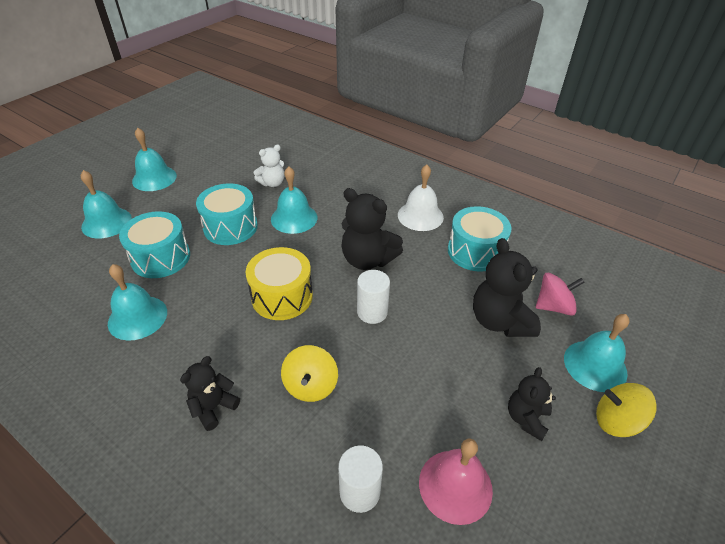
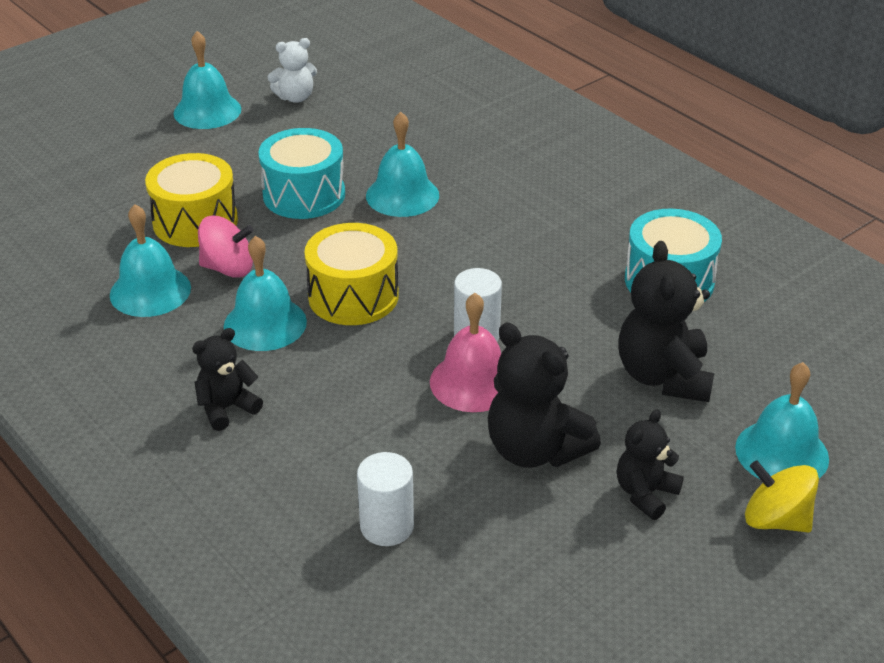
camera: 15 degrees right, 5 degrees down
(106, 222) = (128, 164): turquoise bell -> turquoise bell (265, 323)
(161, 257) = (195, 222): turquoise drum -> yellow drum
(272, 183) = (384, 140): white teddy bear -> white teddy bear (295, 97)
(310, 385) = (360, 406): yellow spinning top -> none
(367, 259) = (495, 267): black teddy bear -> black teddy bear (535, 449)
(420, 216) = (602, 219): white bell -> none
(455, 486) = (513, 544): pink bell -> pink bell (473, 382)
(553, 306) = (758, 371): pink spinning top -> pink spinning top (228, 268)

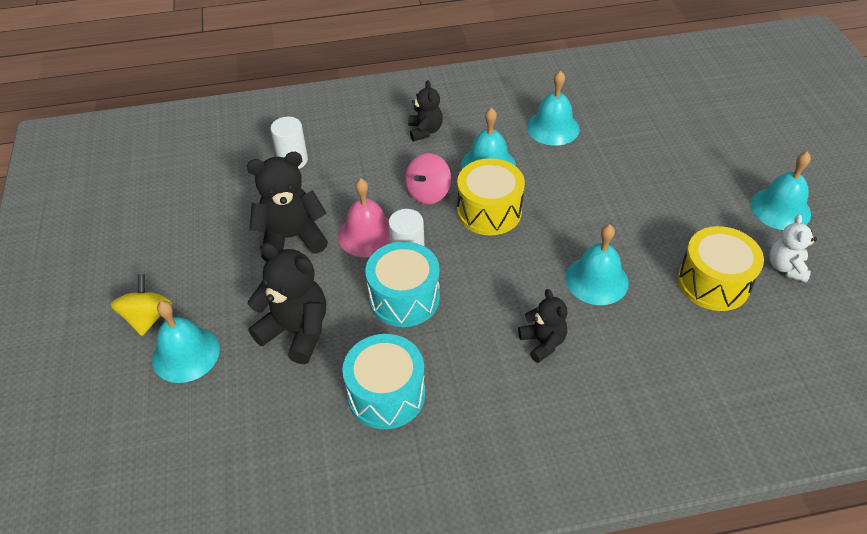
camera: 120 degrees right, 10 degrees up
(195, 222) = (620, 164): yellow drum -> yellow drum (713, 282)
(228, 268) = (556, 164): pink spinning top -> pink spinning top (428, 193)
(304, 195) = (626, 225): turquoise drum -> turquoise drum (404, 298)
(645, 494) = (219, 269): black teddy bear -> black teddy bear (543, 342)
(776, 520) = (148, 317): yellow spinning top -> yellow spinning top turned 60 degrees counterclockwise

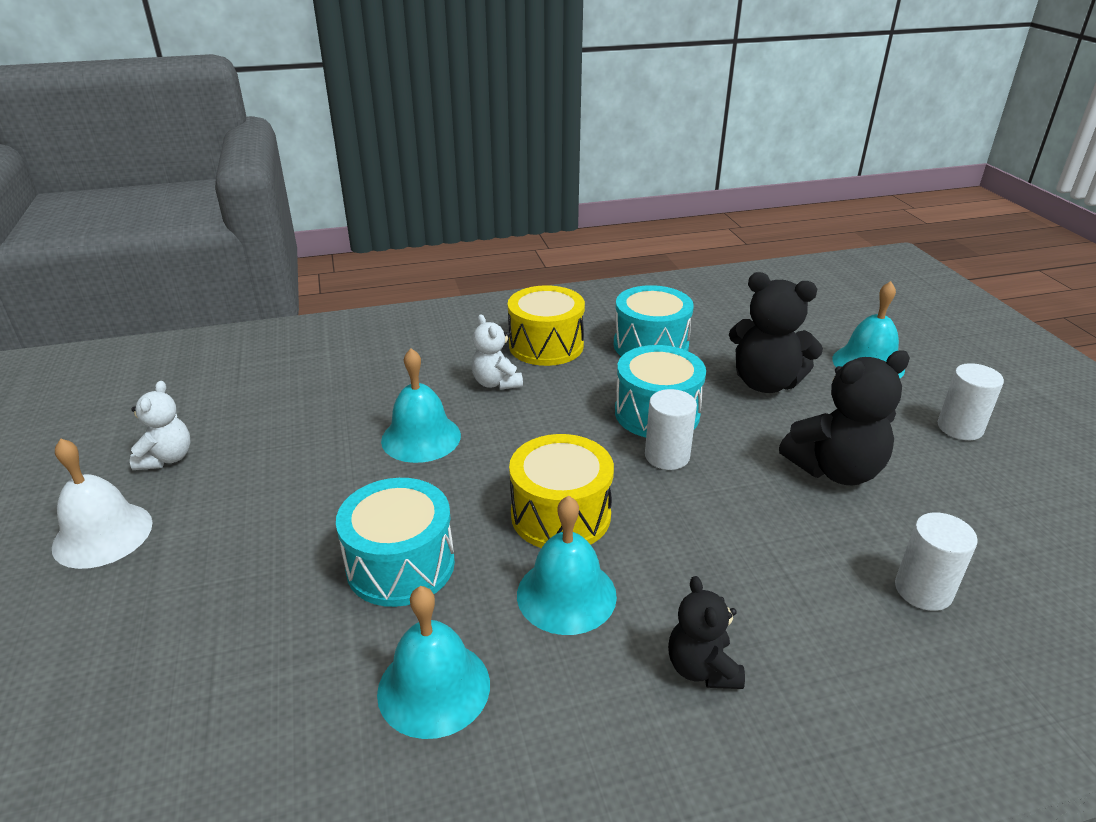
camera: 175 degrees right, 15 degrees down
(148, 317) = (938, 388): yellow spinning top -> none
(170, 272) = (960, 428): none -> white cylinder
(367, 234) = (732, 477): pink bell -> none
(428, 193) = (661, 540): pink spinning top -> none
(543, 342) = (496, 383): black teddy bear -> white teddy bear
(584, 183) = (400, 565): none -> turquoise drum
(713, 282) = (274, 440): yellow drum -> yellow drum (546, 345)
(780, 209) = (102, 534): turquoise bell -> white bell

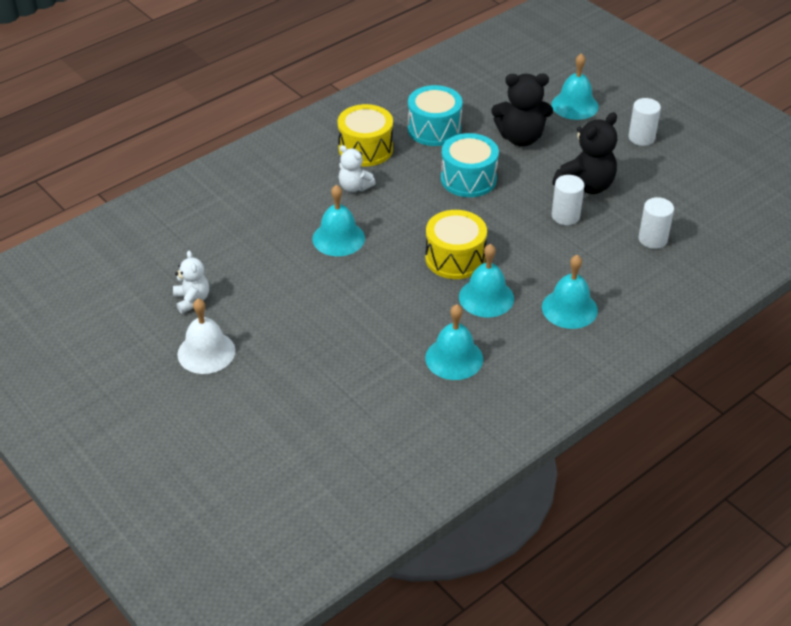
camera: 25 degrees left, 10 degrees up
(400, 565) = (390, 311): turquoise drum -> none
(667, 456) = (491, 205): white cylinder -> white cylinder (565, 216)
(702, 668) = (569, 308): black teddy bear -> turquoise bell

